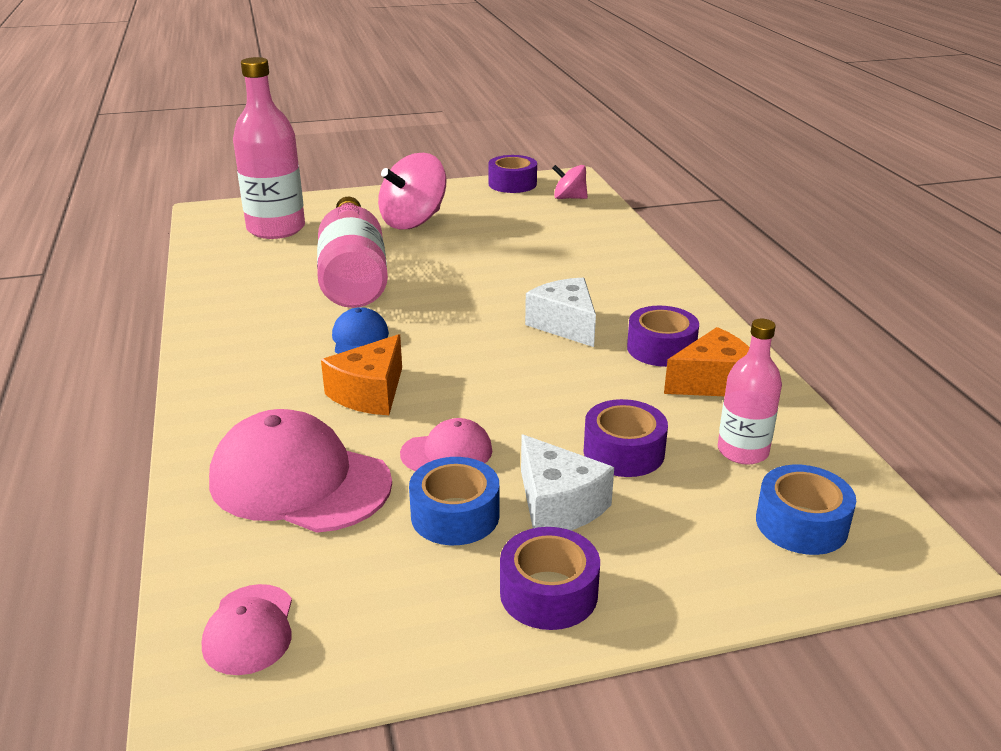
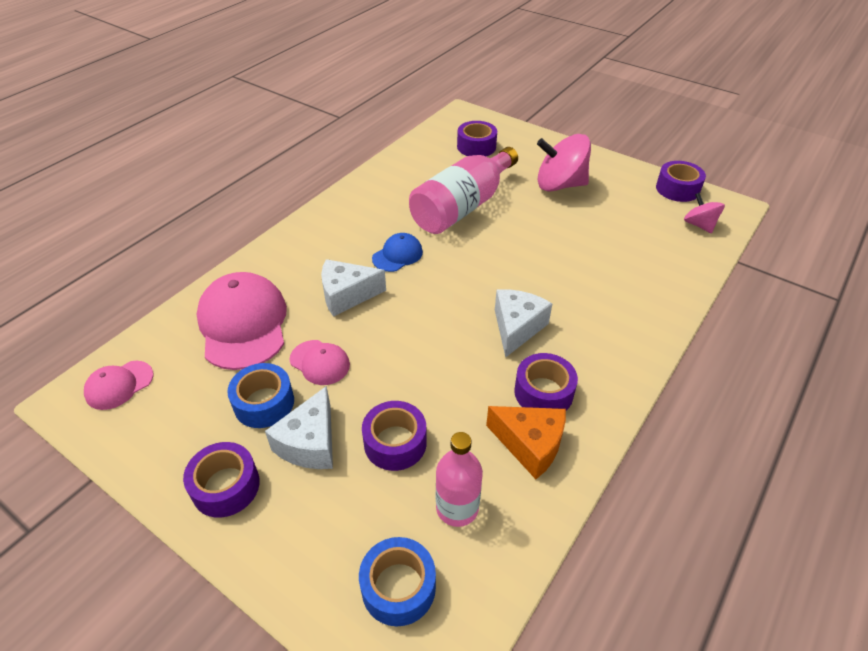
camera: 50 degrees right, 15 degrees up
(276, 229) = (476, 146): pink bottle -> purple tape
(370, 393) = (347, 295): orange cheese -> white cheese

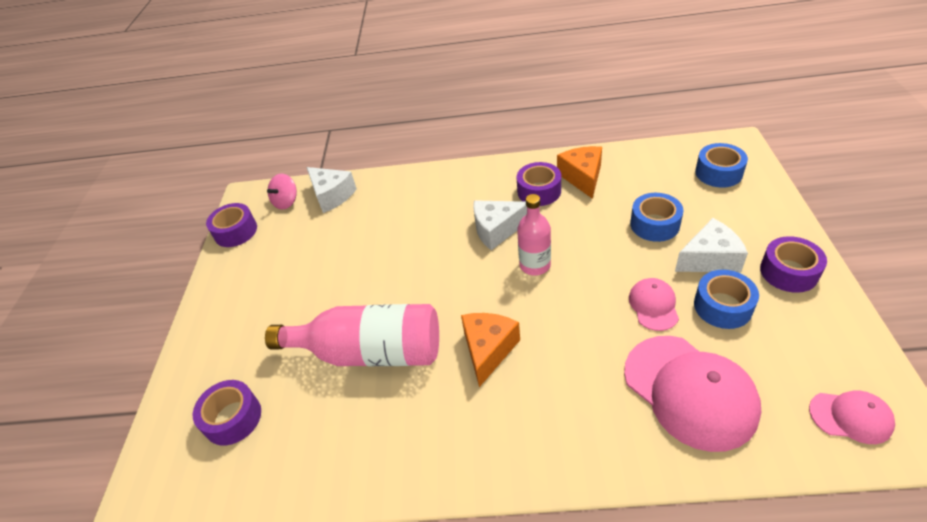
camera: 120 degrees left, 0 degrees up
(243, 324) = (689, 391): pink cap -> pink cap turned 75 degrees counterclockwise
(347, 295) = (574, 345): white cheese -> white cheese (332, 196)
(395, 443) = (654, 224): purple tape -> blue tape
(397, 255) = (488, 350): blue cap -> orange cheese
(457, 508) = (654, 179): pink bottle -> pink bottle (535, 265)
(560, 185) = (277, 304): pink spinning top -> none

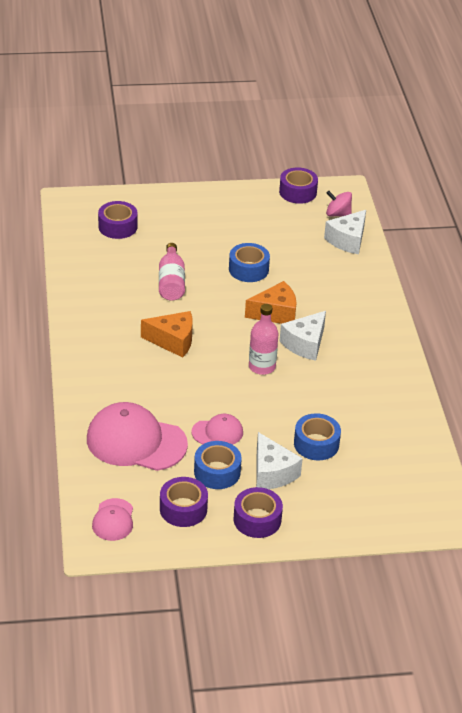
camera: 75 degrees right, 5 degrees down
(370, 352) = (171, 282): pink bottle -> pink bottle, size x0.59
(497, 230) = (305, 344): white cheese -> white cheese turned 120 degrees counterclockwise
(539, 191) = (361, 371): purple tape -> purple tape (183, 509)
(582, 177) = (384, 401): orange cheese -> orange cheese (275, 313)
(689, 391) = (136, 441): pink cap -> pink cap turned 60 degrees clockwise
(718, 173) = (397, 499): blue tape -> blue tape (248, 269)

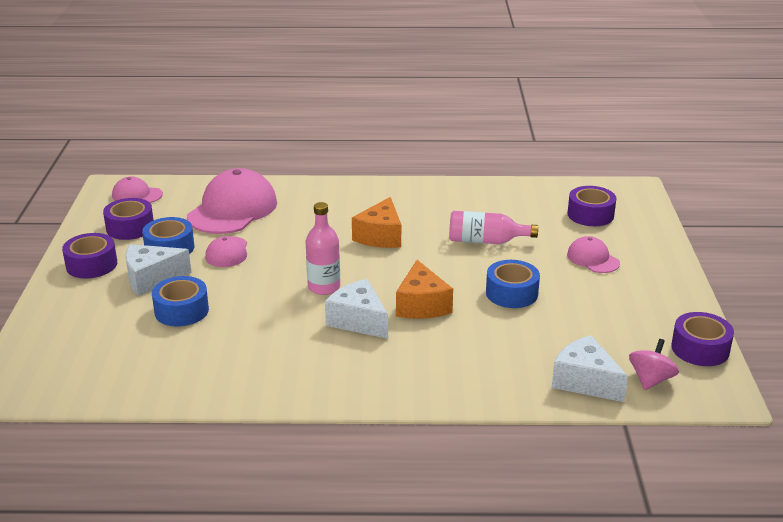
camera: 100 degrees right, 10 degrees down
(190, 229) = (593, 259): none -> pink cap

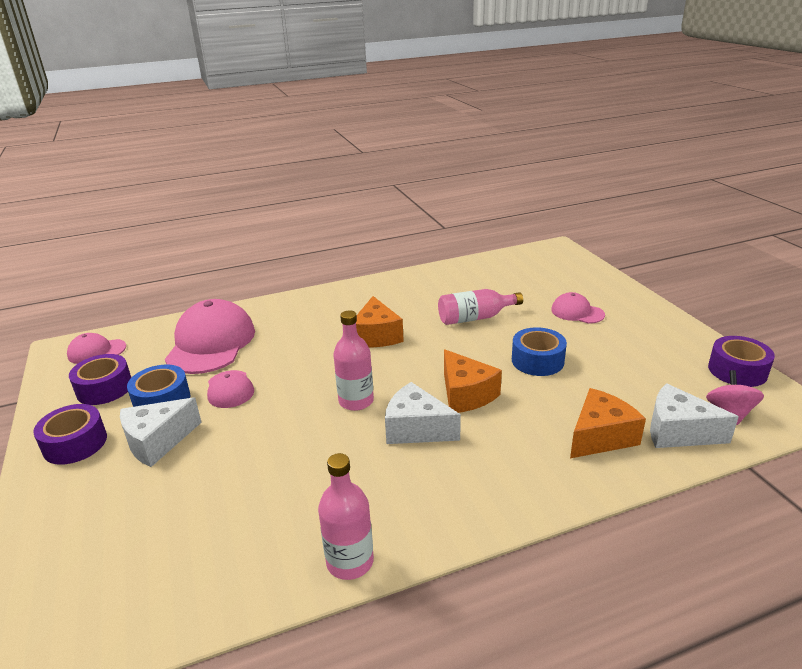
camera: 20 degrees left, 0 degrees up
(181, 311) = (213, 471): blue tape -> none
(244, 395) = (350, 562): none -> pink bottle
(511, 367) = (600, 436): none -> orange cheese
(590, 215) = (541, 276): purple tape -> none

